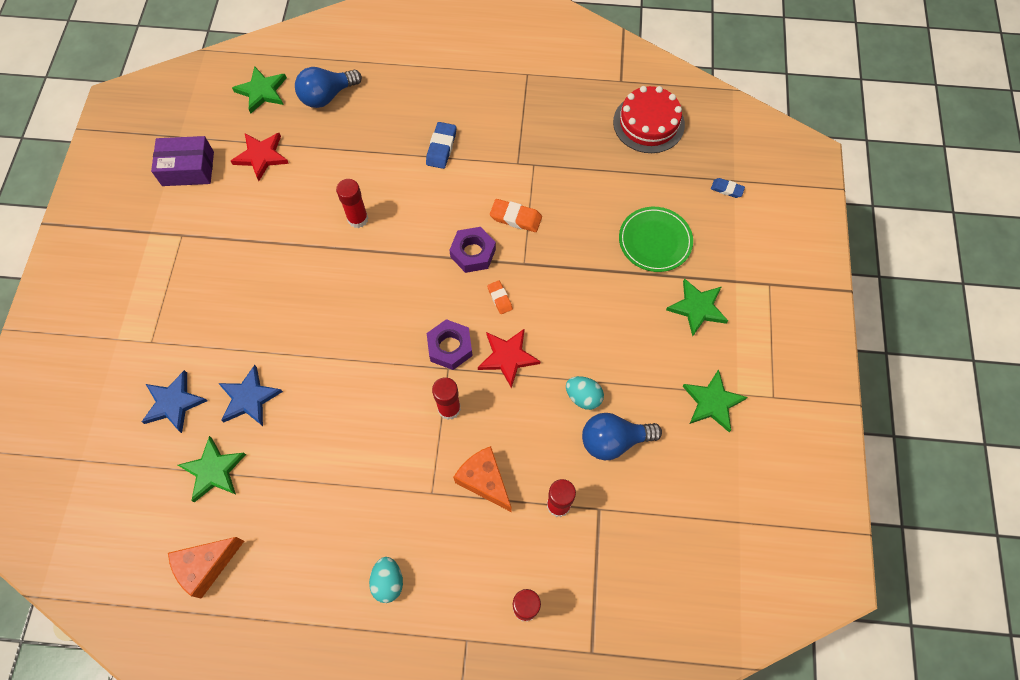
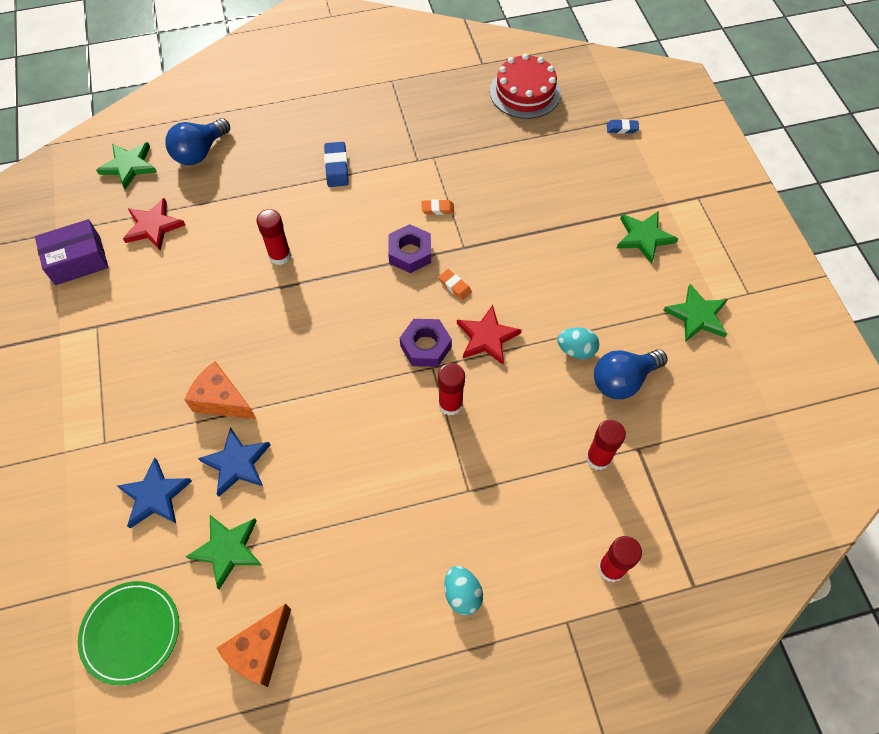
camera: 20 degrees left, 5 degrees down
(484, 481) = (516, 460): orange cheese -> orange cheese (222, 400)
(516, 218) = (437, 209): orange eraser -> orange eraser, size x0.64
(655, 241) = (578, 191): green plate -> green plate (131, 632)

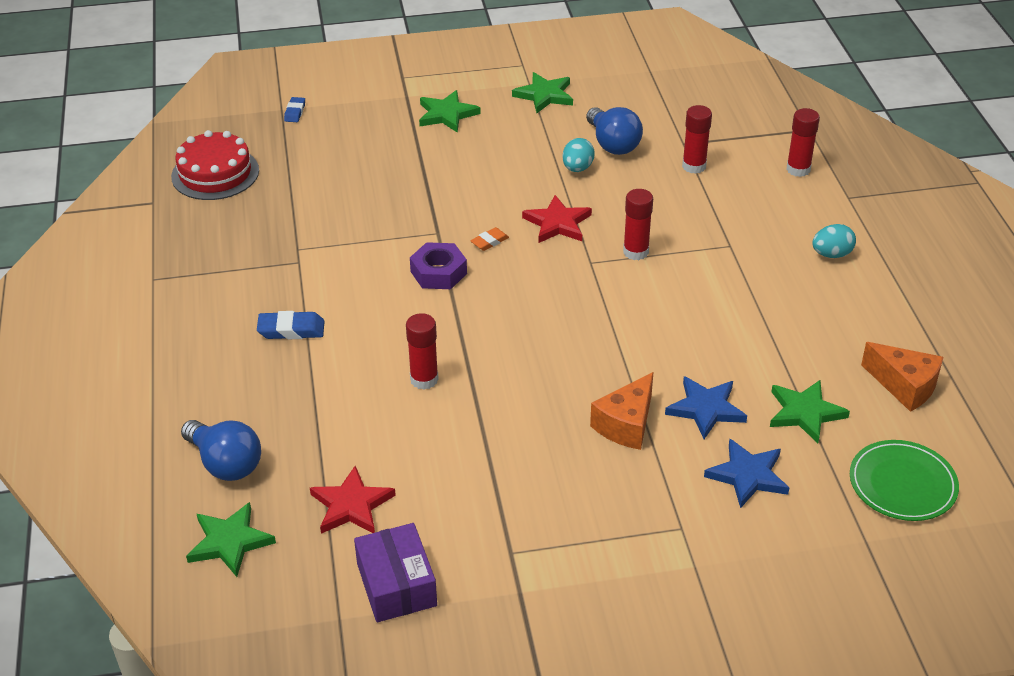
camera: 85 degrees left, 20 degrees down
(425, 346) = (565, 266): purple nut -> none
(437, 209) = (378, 249): orange eraser -> none

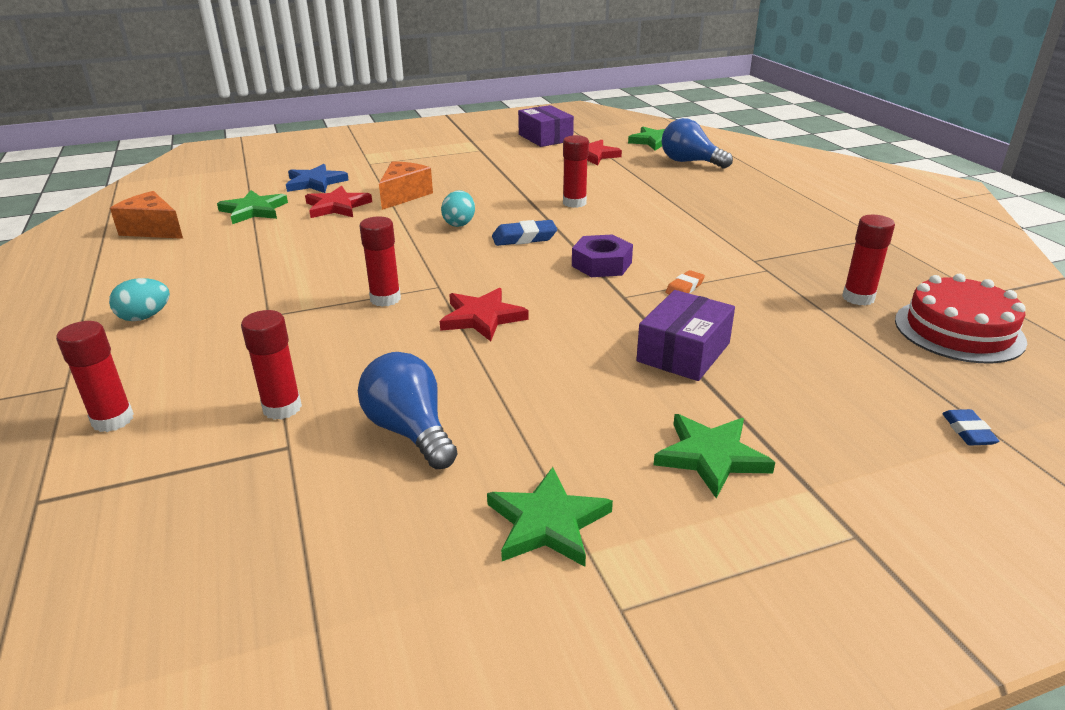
camera: 170 degrees right, 10 degrees down
(253, 209) = (858, 298): none -> red glue stick
(291, 330) = (711, 218): blue eraser -> blue eraser (524, 238)
(421, 177) = (683, 352): none -> purple box
(489, 242) = (558, 293): orange eraser -> orange eraser (684, 288)
(577, 168) = (464, 386): turquoise egg -> turquoise egg (459, 223)
(706, 409) = (337, 206): blue star -> red star
(902, 484) = (200, 187): green plate -> none

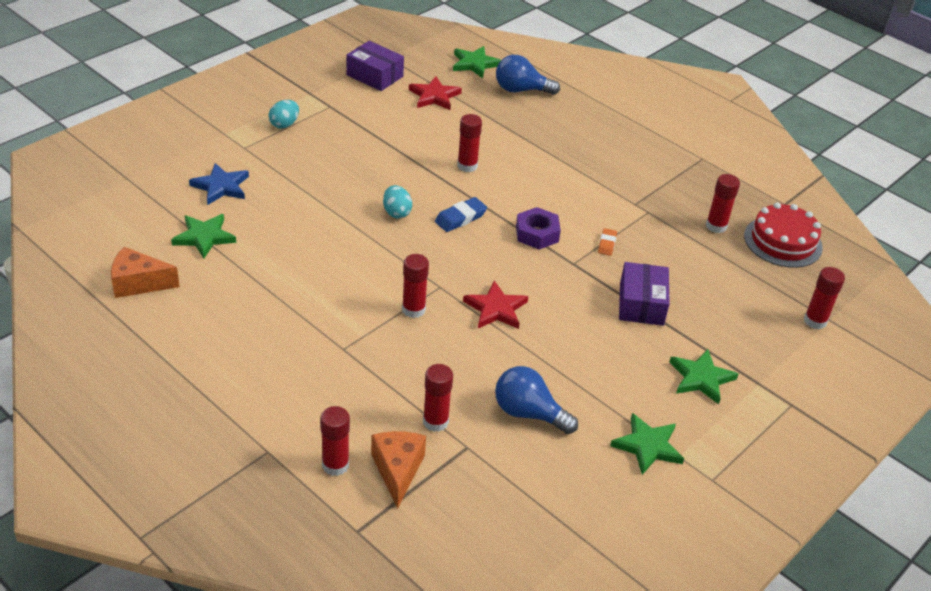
camera: 30 degrees left, 10 degrees up
(145, 317) = (251, 377): turquoise egg -> turquoise egg (284, 124)
(337, 206) = (274, 214): red star -> none
(404, 195) = (319, 187): orange cheese -> orange cheese (397, 470)
(968, 431) = (815, 321): blue eraser -> red glue stick

